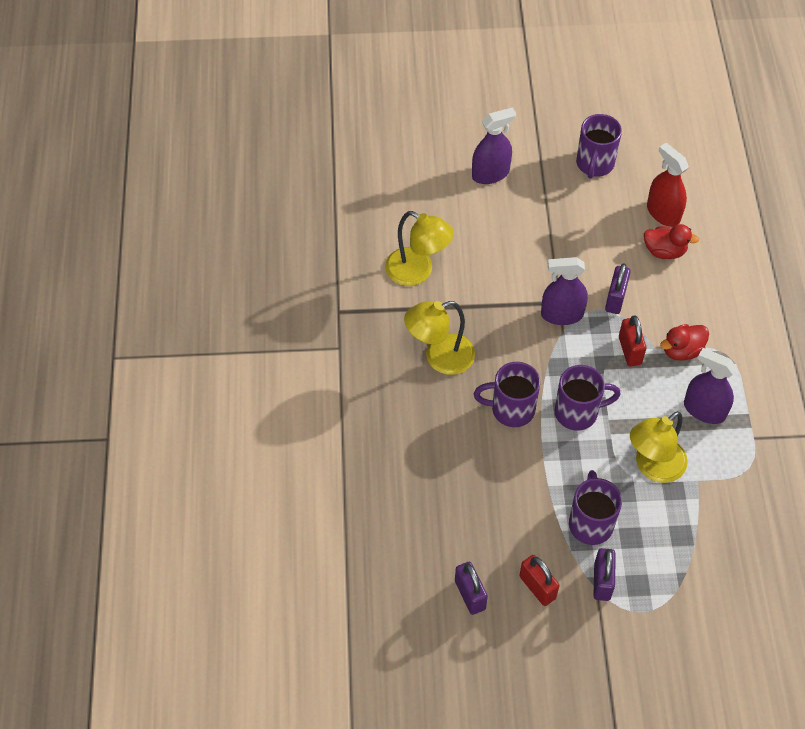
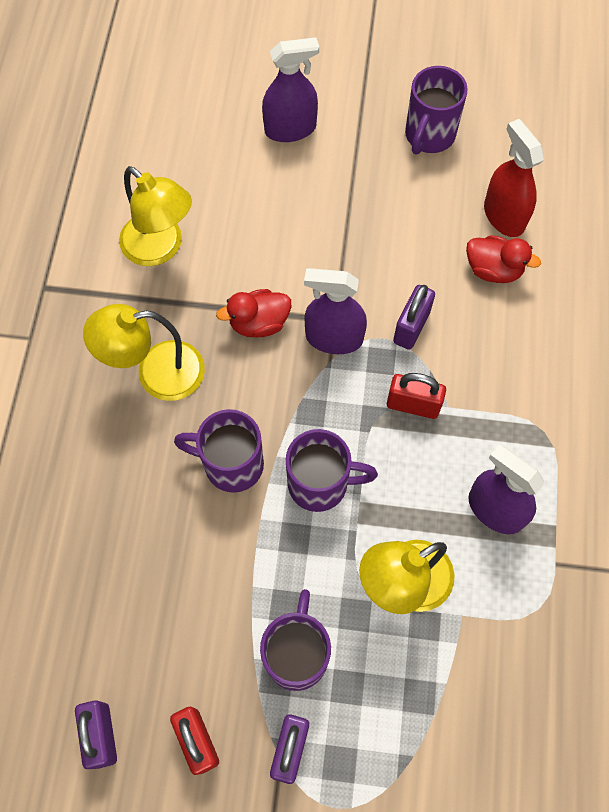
camera: 10 degrees right, 10 degrees up
(630, 351) = (413, 405): red padlock -> red padlock turned 75 degrees counterclockwise
(682, 350) = (484, 416): red duck -> red duck (259, 323)

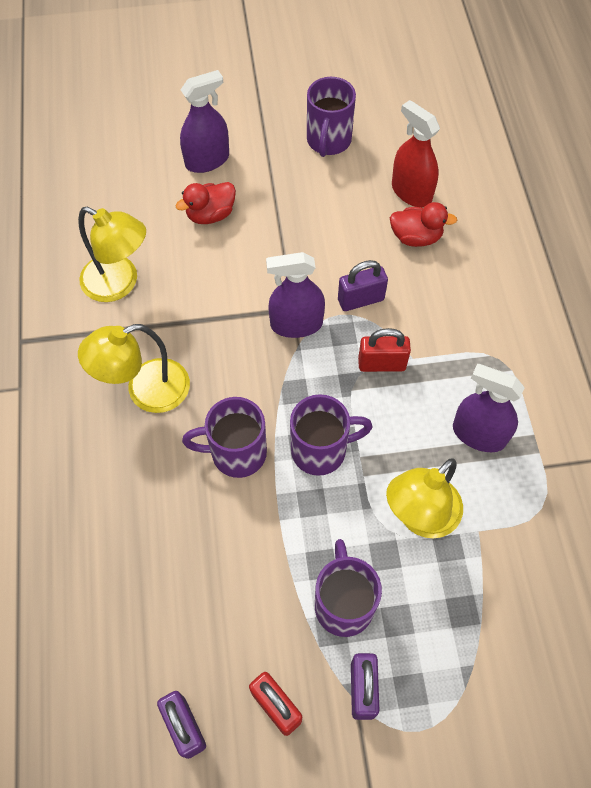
camera: 15 degrees left, 5 degrees down
(259, 323) = (226, 327): red duck -> red duck (210, 215)
(411, 327) = (361, 300): purple padlock -> purple padlock turned 60 degrees clockwise

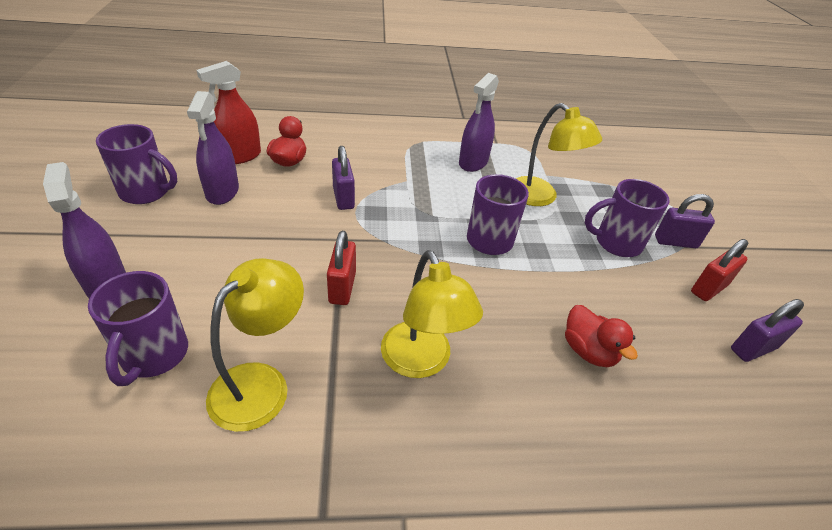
camera: 90 degrees left, 20 degrees down
(210, 215) = (193, 288): red duck -> red duck (588, 351)
(236, 453) = (494, 293): purple mug -> purple mug (153, 355)
(296, 324) = (359, 238): purple spray bottle -> purple spray bottle (222, 192)
(381, 364) = (409, 196): red padlock -> red padlock (342, 287)

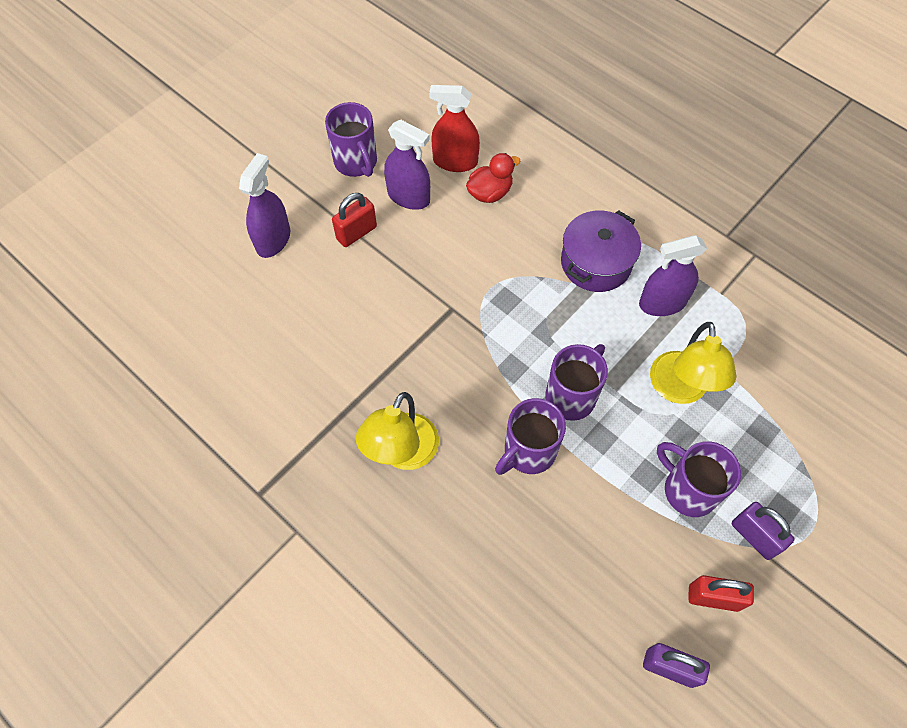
camera: 50 degrees right, 20 degrees up
(153, 355) = (259, 319): purple mug -> purple mug (528, 452)
(222, 192) = (408, 197): purple spray bottle -> purple spray bottle turned 105 degrees counterclockwise
(261, 383) = (297, 387): yellow lamp -> none
(342, 287) = (410, 354): red padlock -> red padlock (356, 233)
(343, 198) = (495, 266): purple padlock -> none
(409, 163) = (596, 263): none -> purple pot
(588, 351) = (527, 547): red duck -> none

